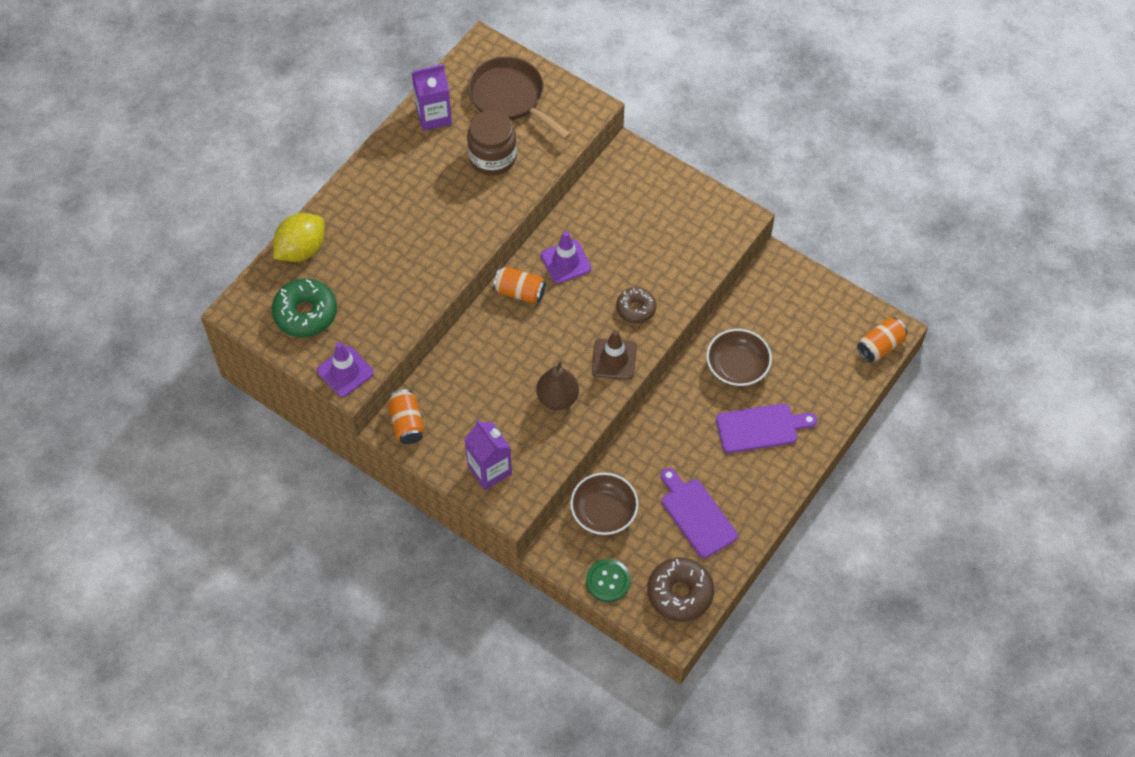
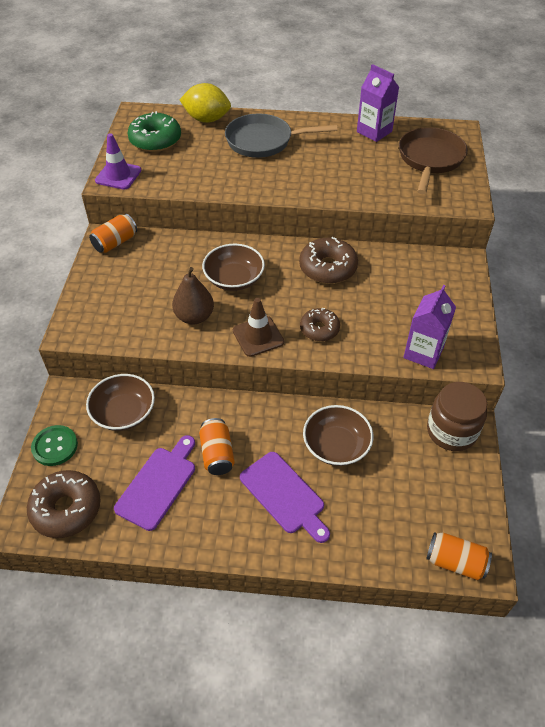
camera: 60 degrees right, 10 degrees down
(380, 218) = (263, 141): none -> grey pan
(489, 470) = (100, 304): purple carton -> purple carton (423, 352)
(492, 157) = (368, 172): brown jar -> brown jar (451, 431)
(520, 292) = (277, 254): orange can -> orange can (217, 454)
(529, 344) = (234, 279): none -> brown bowl
(566, 262) = (328, 268): purple traffic cone -> brown donut

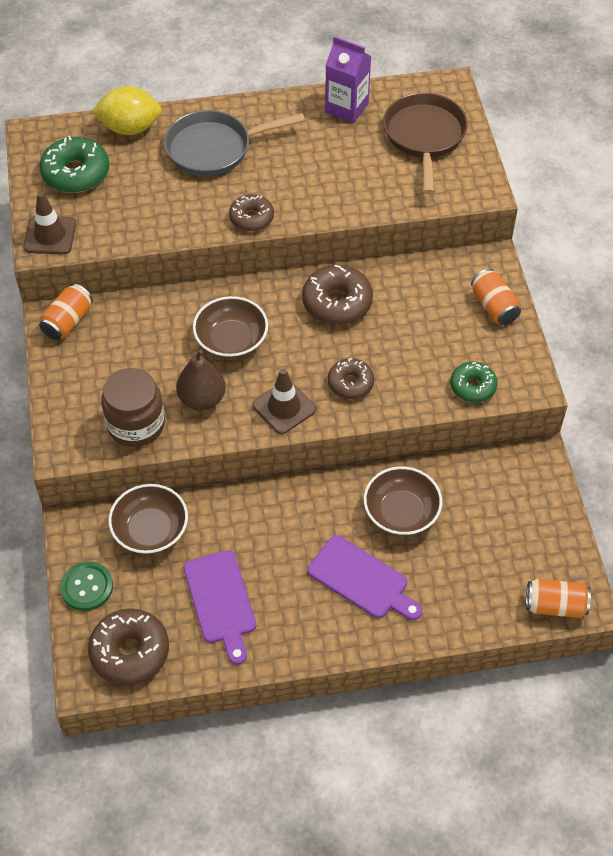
camera: 15 degrees left, 5 degrees up
(118, 175) = (50, 235): purple traffic cone -> brown traffic cone
(158, 484) = (221, 601): purple cutting board -> purple cutting board turned 150 degrees clockwise
(217, 454) = (274, 552): orange can -> orange can (494, 306)
(274, 190) = (251, 218): none -> brown donut
(423, 352) = (473, 386): purple carton -> green donut
(451, 431) = (520, 467): brown jar -> brown jar (136, 424)

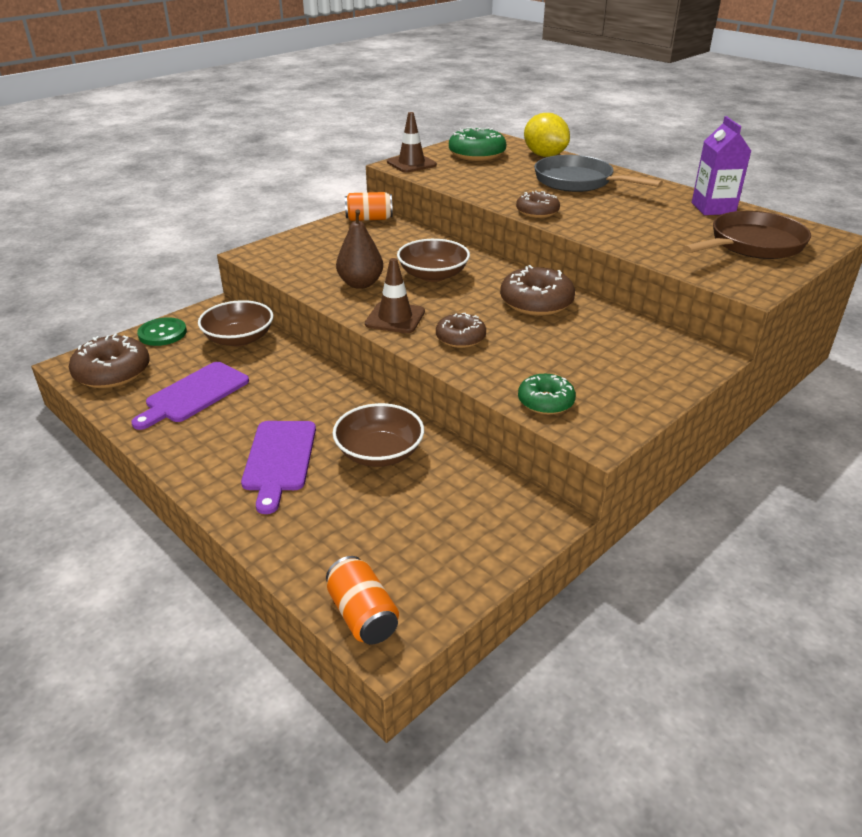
camera: 55 degrees right, 20 degrees down
(136, 424) = (306, 269): brown jar -> none
(494, 306) = (658, 378): orange can -> none

